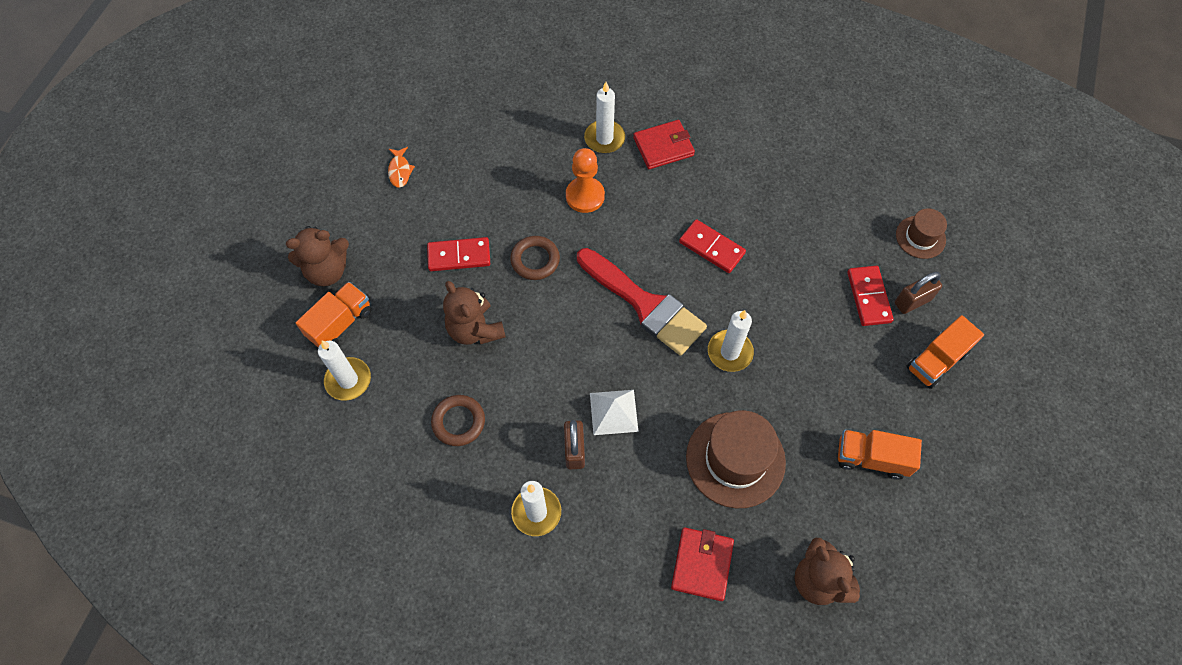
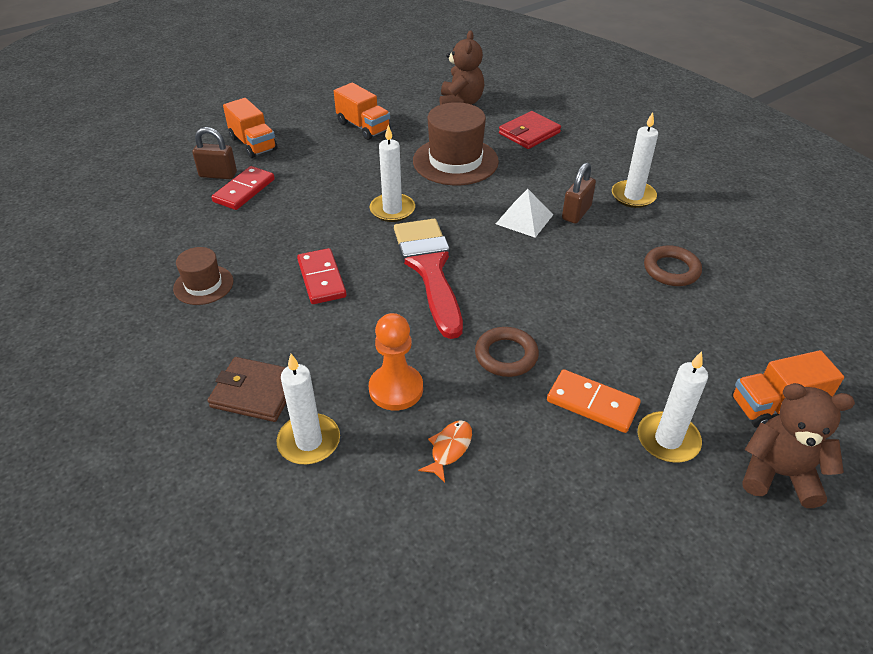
camera: 145 degrees left, 20 degrees down
(348, 380) = (779, 349): white candle -> white candle (668, 440)
(400, 171) = (618, 561): orange fish -> orange fish (449, 449)
(459, 256) = (592, 403): red domino -> orange domino
(475, 329) = (614, 327): brown teddy bear -> none
(663, 146) = (255, 392): red wallet -> brown wallet
(920, 237) = (148, 203): brown hat -> brown hat (203, 285)
(936, 361) = (253, 144): orange truck -> orange truck turned 60 degrees clockwise

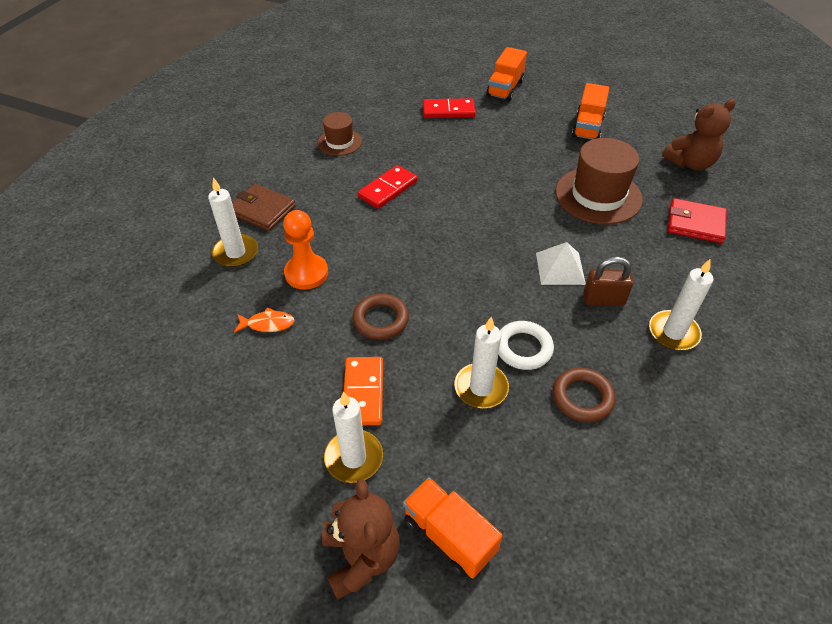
camera: 60 degrees right, 5 degrees up
(218, 175) = (454, 92): brown padlock -> none
(255, 392) = (262, 210): brown wallet -> brown wallet turned 45 degrees counterclockwise
(392, 210) = (497, 189): white candle -> white candle (481, 388)
(429, 269) = (445, 238): red brush -> none
(601, 278) = (523, 348): none -> white ring

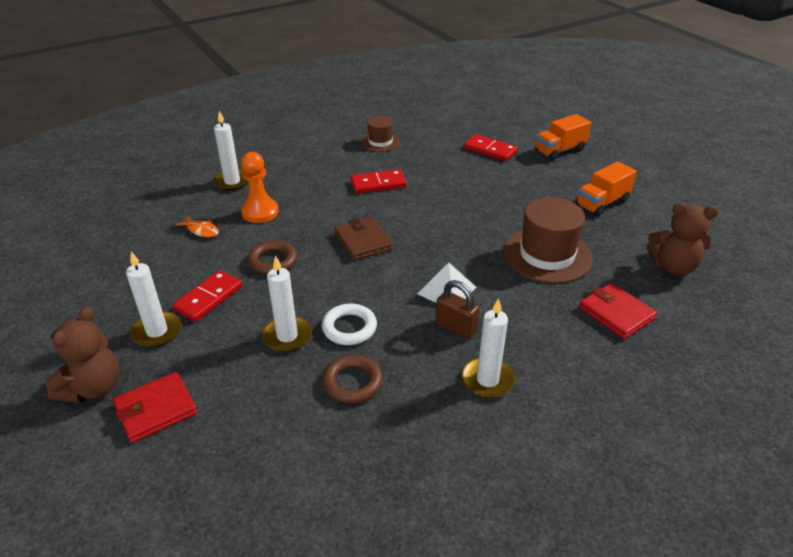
camera: 35 degrees right, 10 degrees down
(262, 210) = (278, 164): brown wallet -> brown wallet (363, 241)
(363, 392) = (208, 298): orange domino -> red domino
(449, 536) = (156, 409): orange truck -> red wallet

